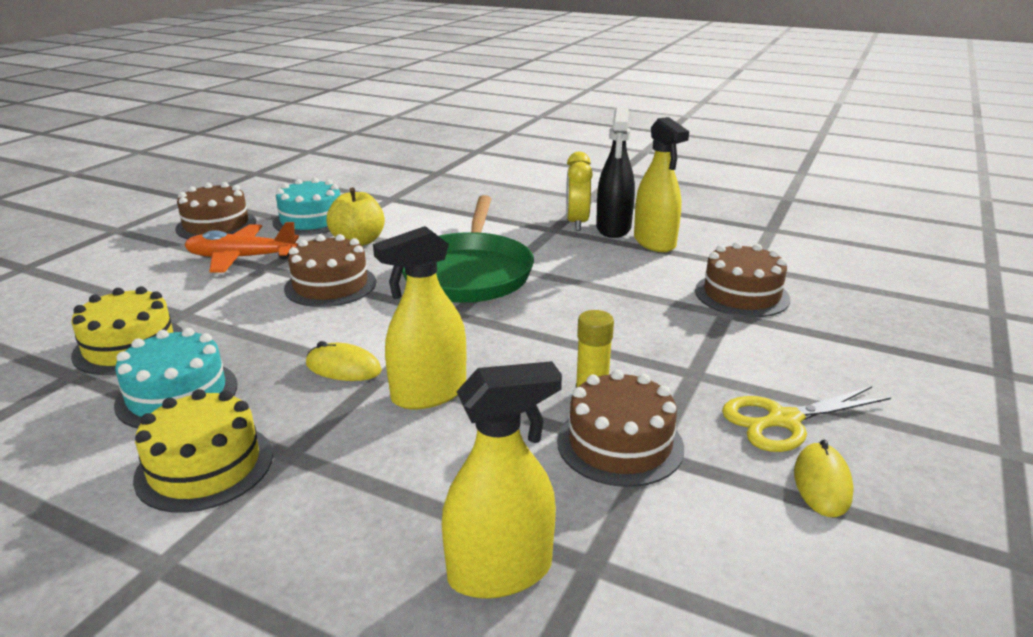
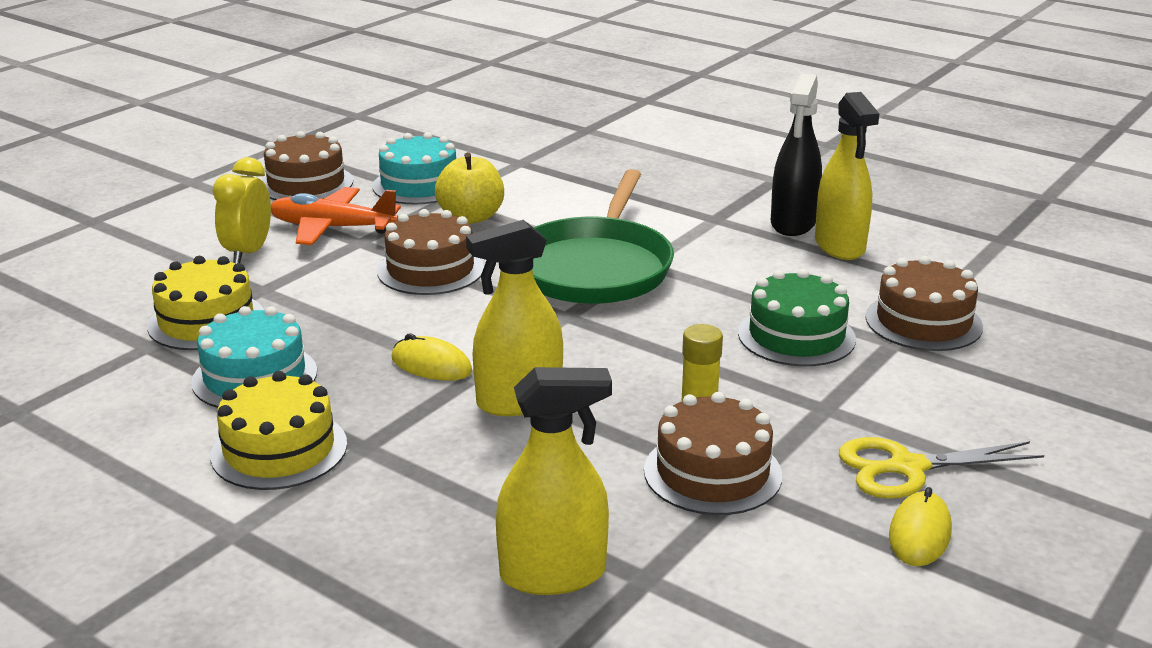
camera: 10 degrees right, 0 degrees up
(577, 223) = (748, 213): yellow clock -> yellow clock (248, 253)
(648, 314) = (796, 336): none -> green cake

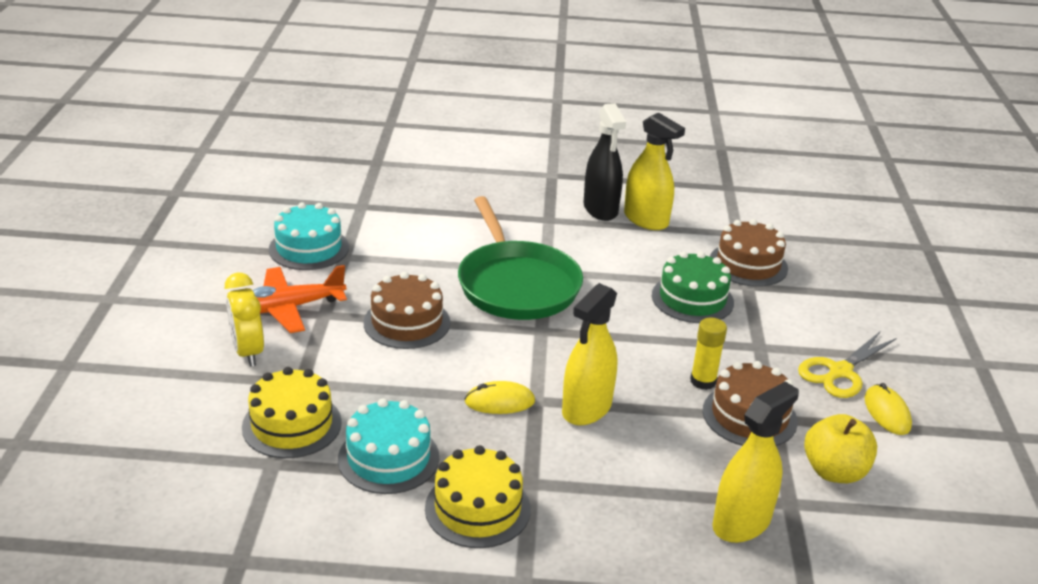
camera: 35 degrees left, 5 degrees up
(306, 183) = (215, 272): brown cake -> none
(471, 217) = (382, 267): yellow apple -> yellow apple (834, 471)

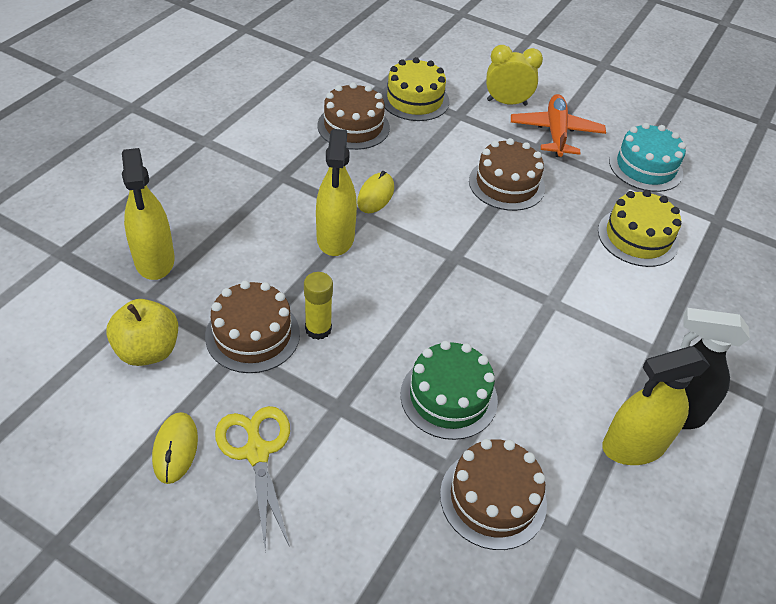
camera: 115 degrees right, 15 degrees up
(388, 458) = (353, 126): turquoise cake -> brown cake
(477, 508) = (278, 145): yellow cake -> yellow cake (637, 237)
(517, 285) = (535, 271): green pan -> none
(586, 408) = (335, 237): yellow spray bottle -> yellow spray bottle turned 150 degrees counterclockwise
(887, 413) = (175, 449): yellow mouse -> yellow mouse turned 75 degrees clockwise

